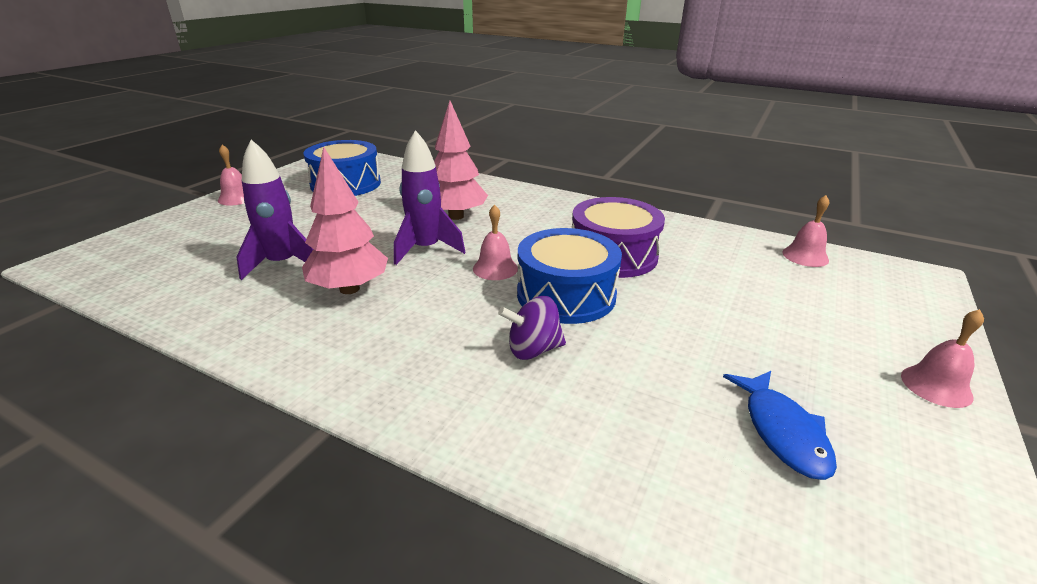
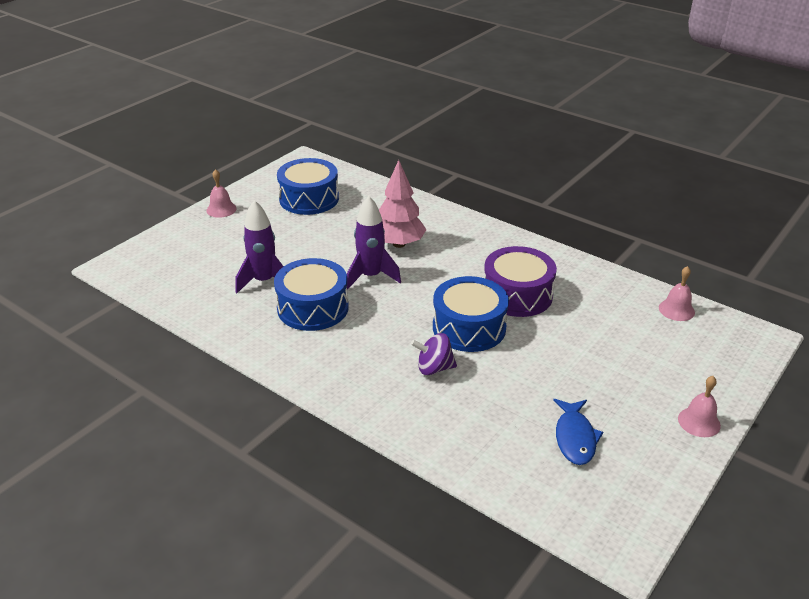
camera: 10 degrees right, 5 degrees up
(349, 289) = (313, 308): pink tree -> blue drum
(495, 268) = (421, 299): pink bell -> none

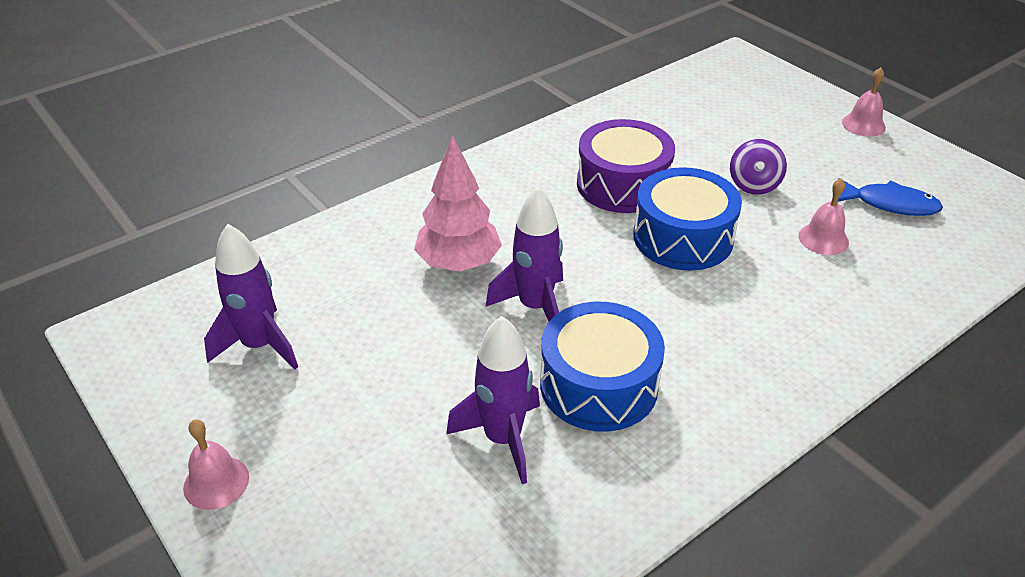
camera: 75 degrees left, 5 degrees up
(309, 199) = (259, 345): blue drum -> purple rocket
(434, 368) = (763, 284): purple spinning top -> purple spinning top (754, 185)
(676, 310) = (681, 88): pink bell -> pink bell (823, 239)

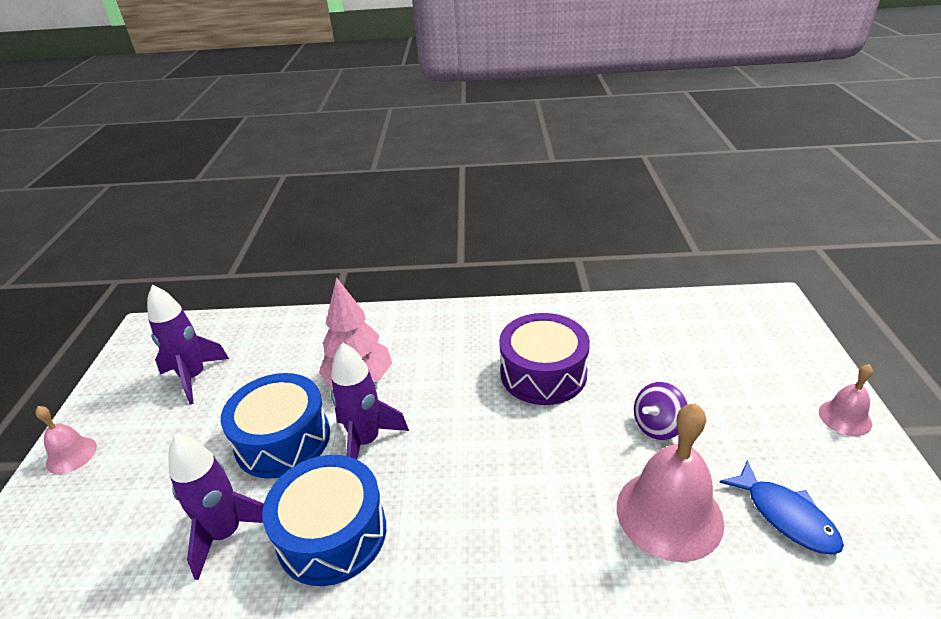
camera: 40 degrees right, 5 degrees down
(683, 237) = (539, 443): blue drum -> blue drum (283, 439)
(823, 239) = (669, 513): pink bell -> pink bell, size x1.91

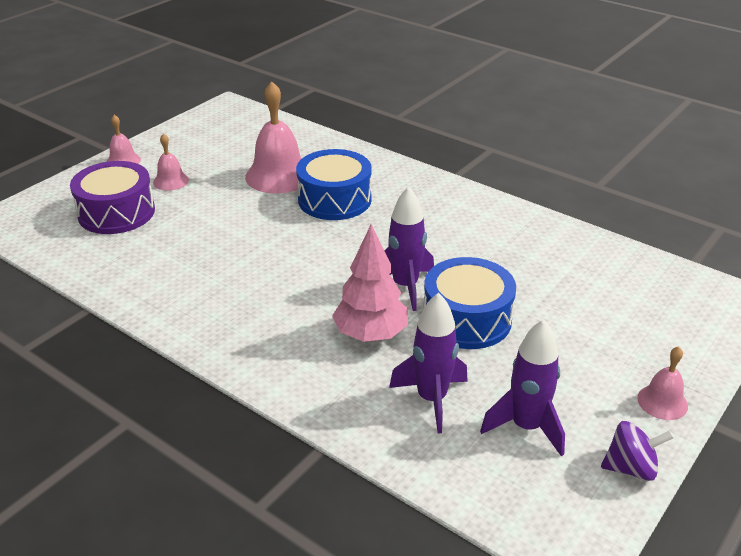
camera: 145 degrees left, 0 degrees up
(226, 533) = (535, 280): purple rocket -> purple rocket (431, 399)
(332, 533) = (466, 249): blue drum -> blue drum (334, 200)
(543, 373) = (231, 264): purple drum -> purple drum (116, 213)
(657, 426) = (218, 204): purple spinning top -> purple spinning top (631, 468)
(751, 424) = (171, 181): none -> pink bell
(786, 516) = (230, 152): blue fish -> none

